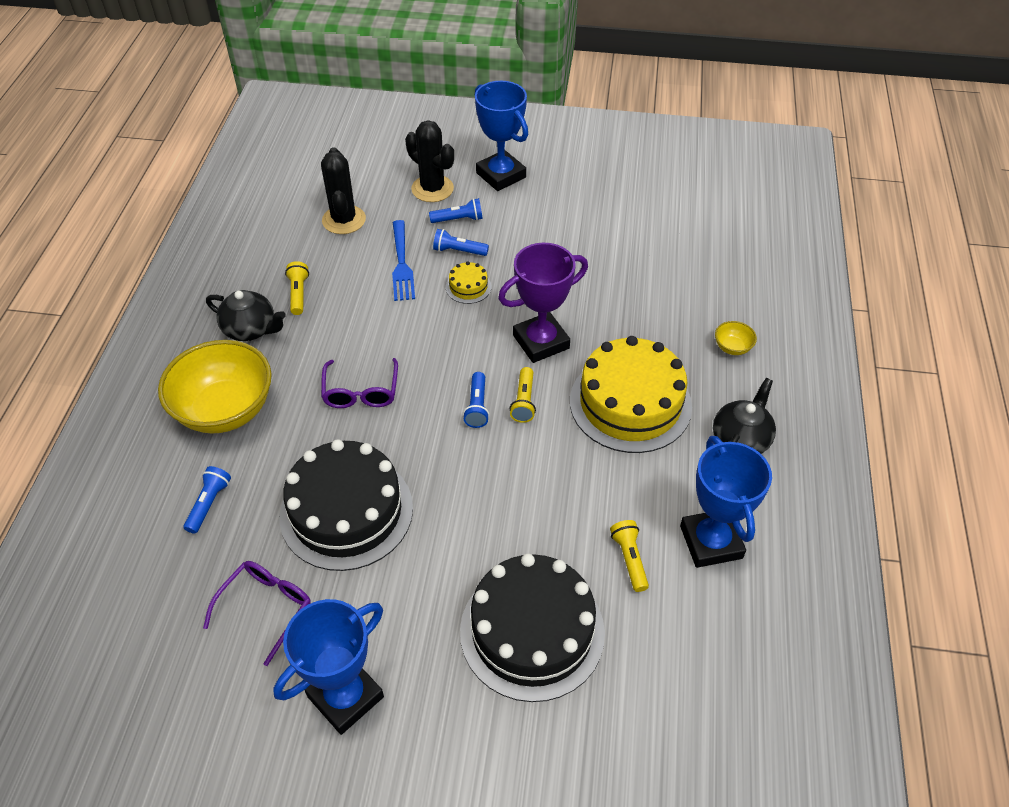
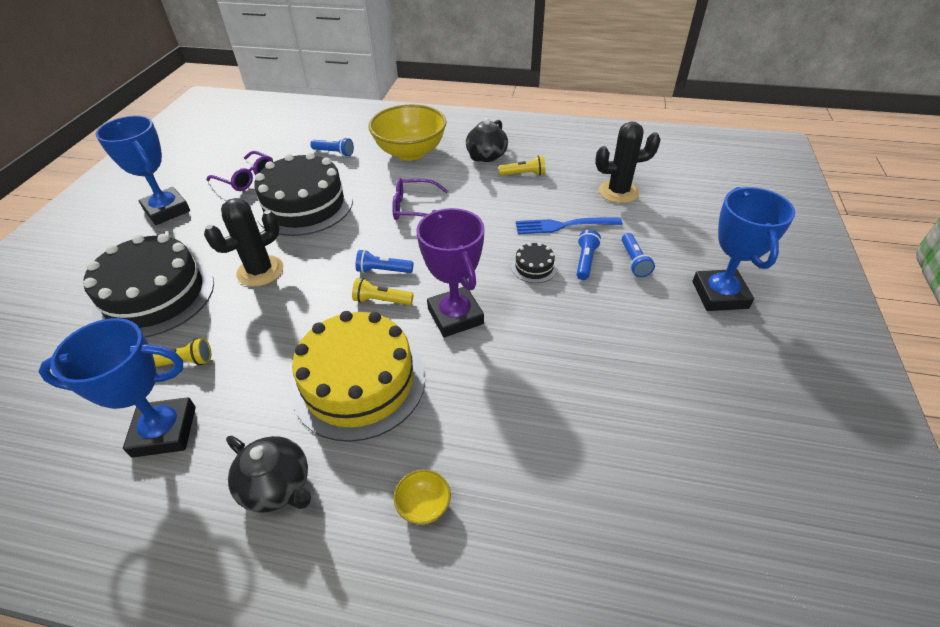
camera: 95 degrees right, 5 degrees down
(432, 189) = (679, 243): black cactus -> black cactus (260, 271)
(468, 287) = (534, 267): yellow cake -> black cake
(501, 175) = (719, 295): blue trophy -> blue trophy turned 60 degrees counterclockwise

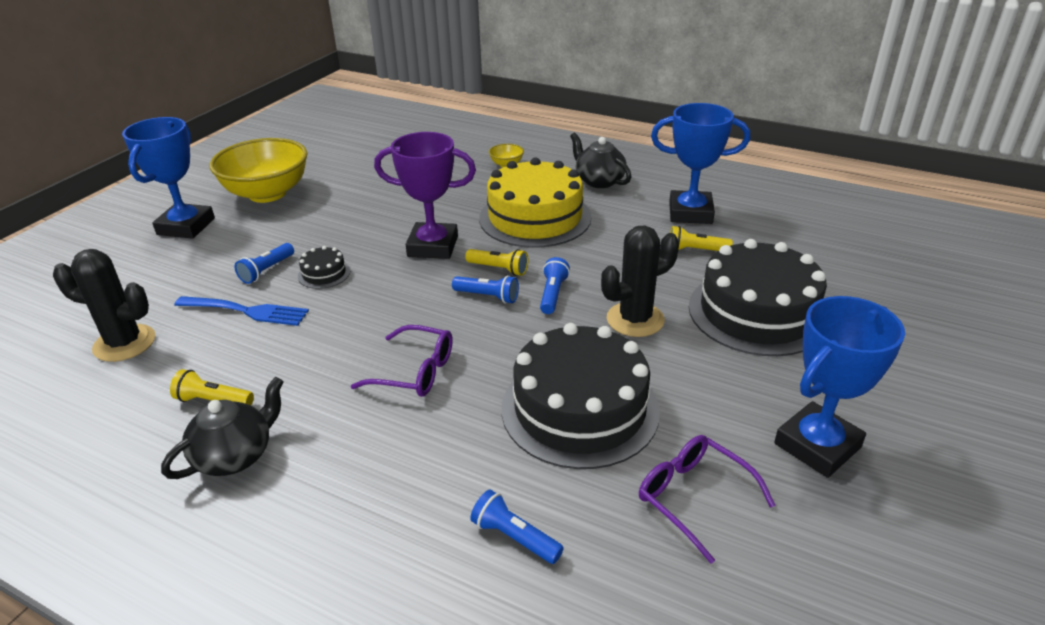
camera: 165 degrees left, 10 degrees down
(167, 210) = (817, 445): blue trophy -> blue trophy turned 75 degrees clockwise
(410, 152) = (361, 500): yellow bowl -> yellow bowl (267, 193)
(455, 316) = (433, 246): purple trophy -> purple trophy turned 75 degrees counterclockwise
(634, 261) = (220, 262): blue flashlight -> blue flashlight (553, 294)

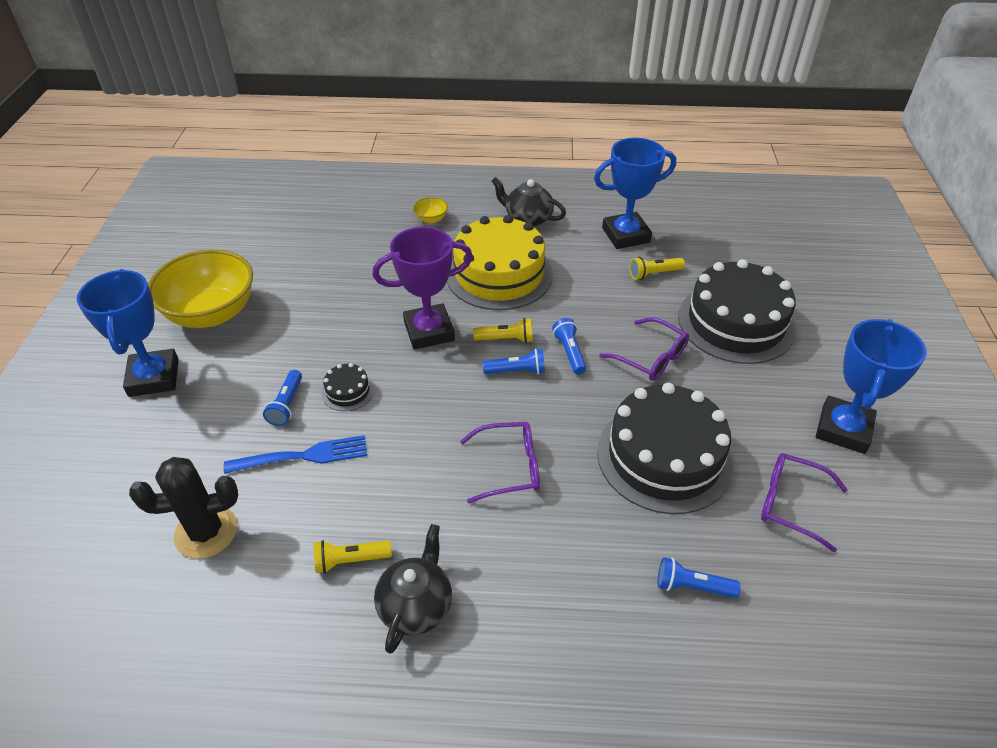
camera: 25 degrees left, 10 degrees up
(635, 319) = (651, 358): black cactus -> purple glasses

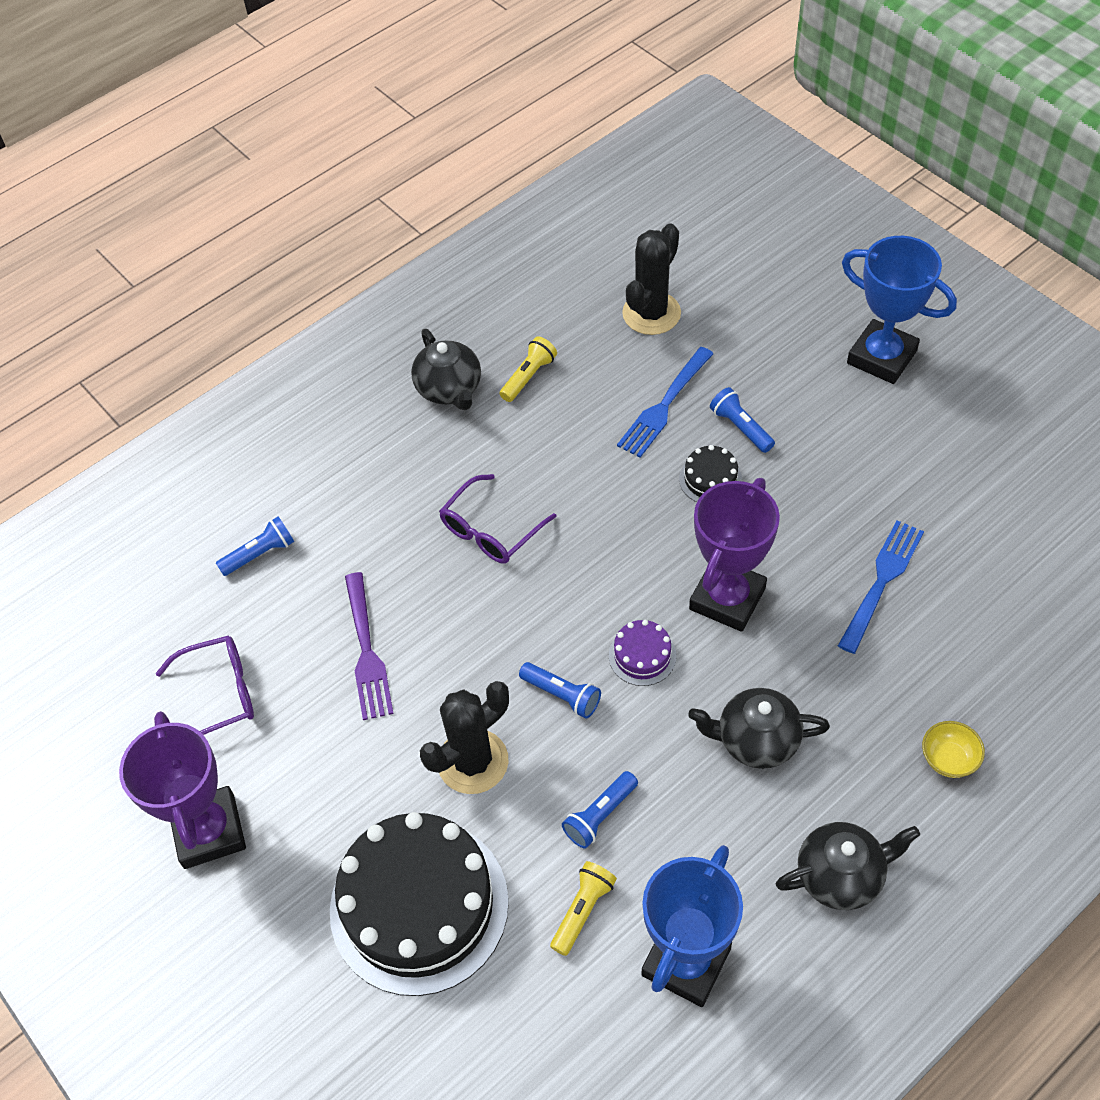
camera: 140 degrees right, 10 degrees up
(212, 313) = (948, 441): yellow bowl -> none
(350, 285) = (881, 582): none -> blue fork
(499, 274) = (756, 740): yellow cake -> black teapot
(506, 339) = (642, 655): yellow flashlight -> purple cake
(517, 371) = (589, 627): blue flashlight -> blue flashlight (600, 815)
(651, 358) = (473, 762): purple glasses -> black cactus
(664, 457) = (366, 650): black cake -> purple fork
(843, 429) = (209, 831): blue trophy -> purple trophy

